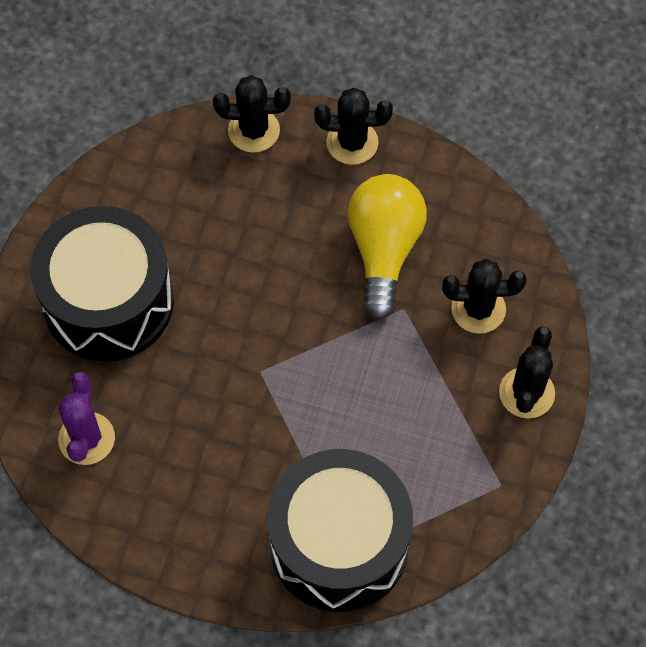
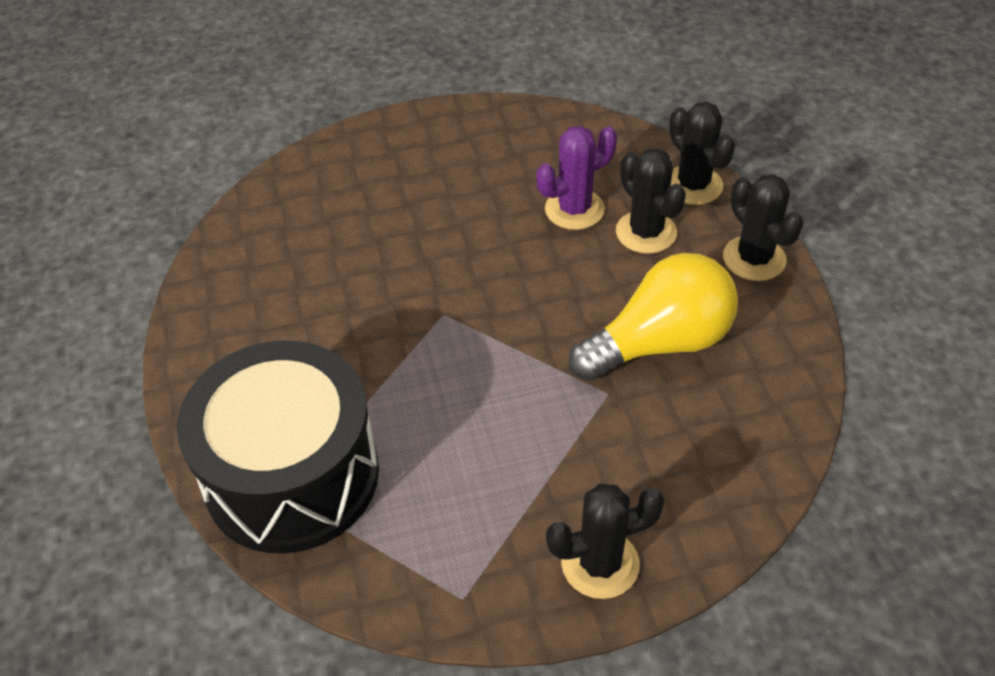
camera: 60 degrees right, 15 degrees down
(86, 438) = (285, 230): purple cactus -> purple cactus (574, 209)
(108, 301) = (432, 178): black drum -> none
(478, 309) = (665, 461): black cactus -> black cactus (646, 232)

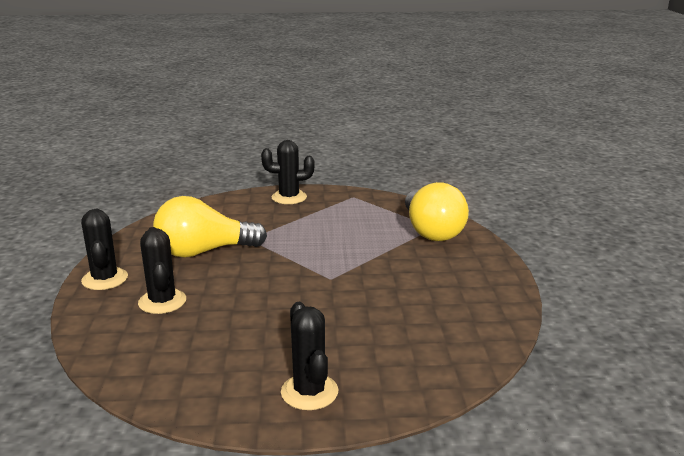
camera: 170 degrees left, 25 degrees down
(292, 475) = (431, 231): black drum -> yellow light bulb
(574, 209) = (203, 322): purple cactus -> none
(693, 185) = (96, 325): black cactus -> black cactus (309, 392)

